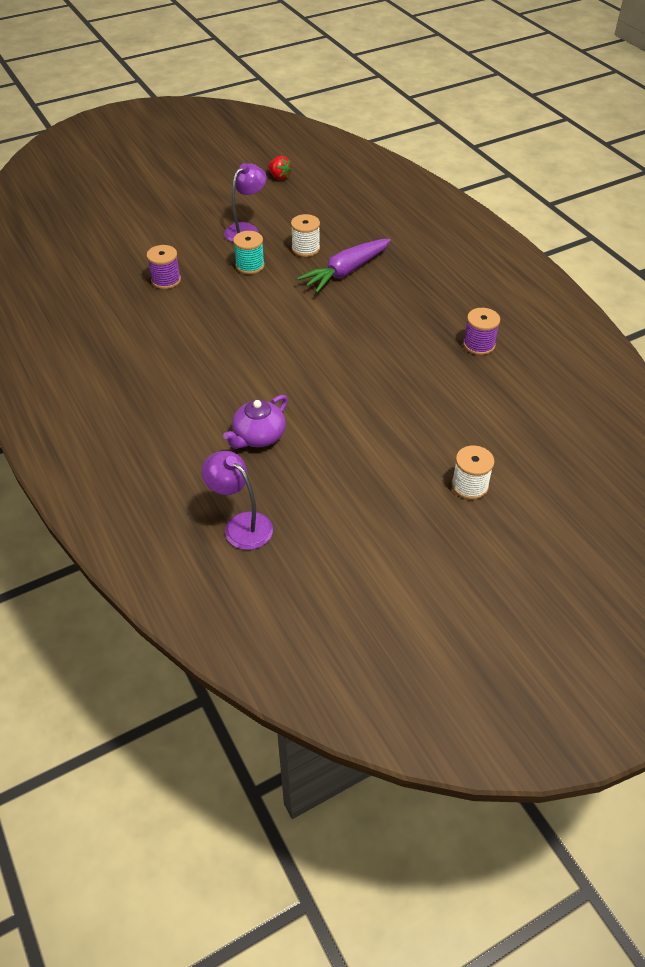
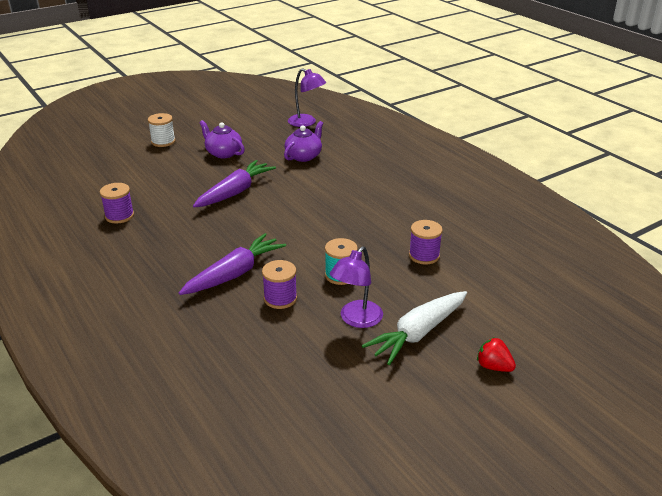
camera: 175 degrees right, 15 degrees down
(202, 218) = (418, 333): none -> white carrot
(279, 177) = (330, 417): red strawberry -> red strawberry (493, 367)
(305, 249) = (280, 298): white spool -> purple spool
(351, 373) = (235, 192): none -> purple carrot
(374, 451) = (223, 153): none -> purple teapot

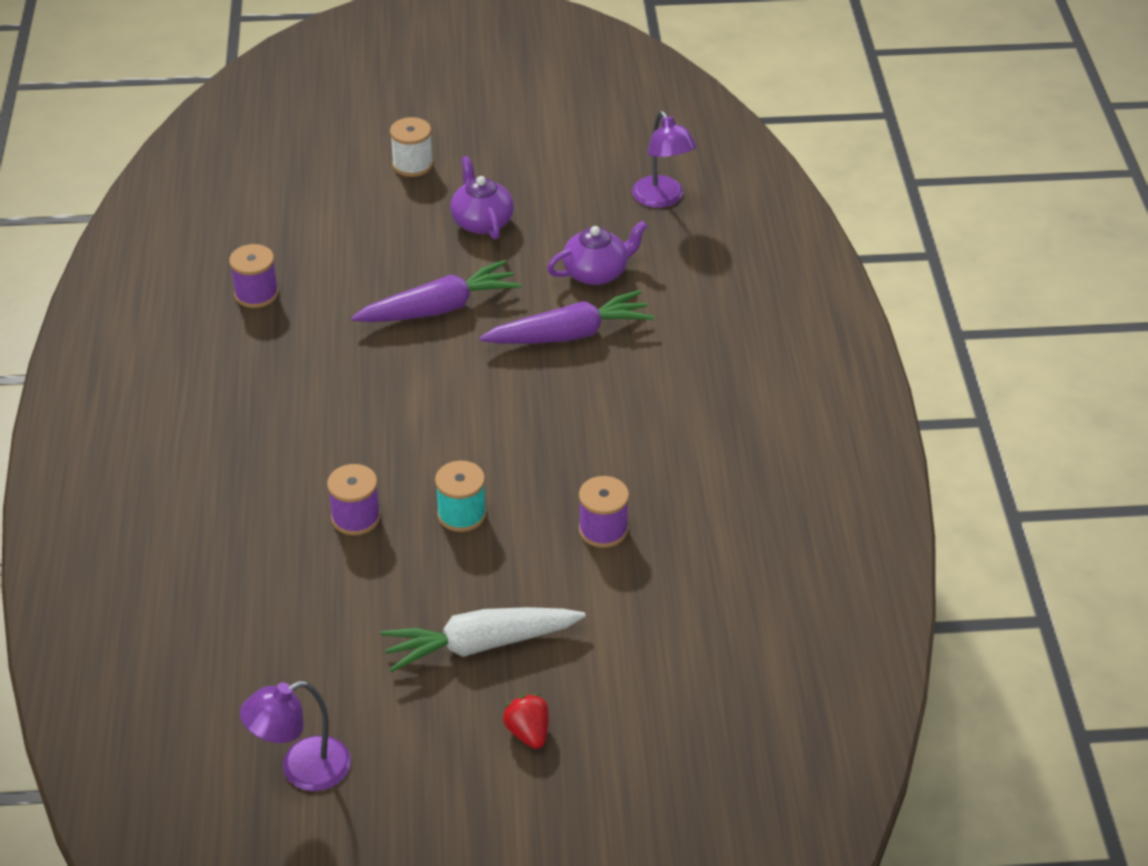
camera: 30 degrees right, 10 degrees up
(234, 274) = (329, 454): purple carrot -> purple carrot (569, 334)
(356, 320) = (422, 591): purple lamp -> purple lamp (302, 770)

